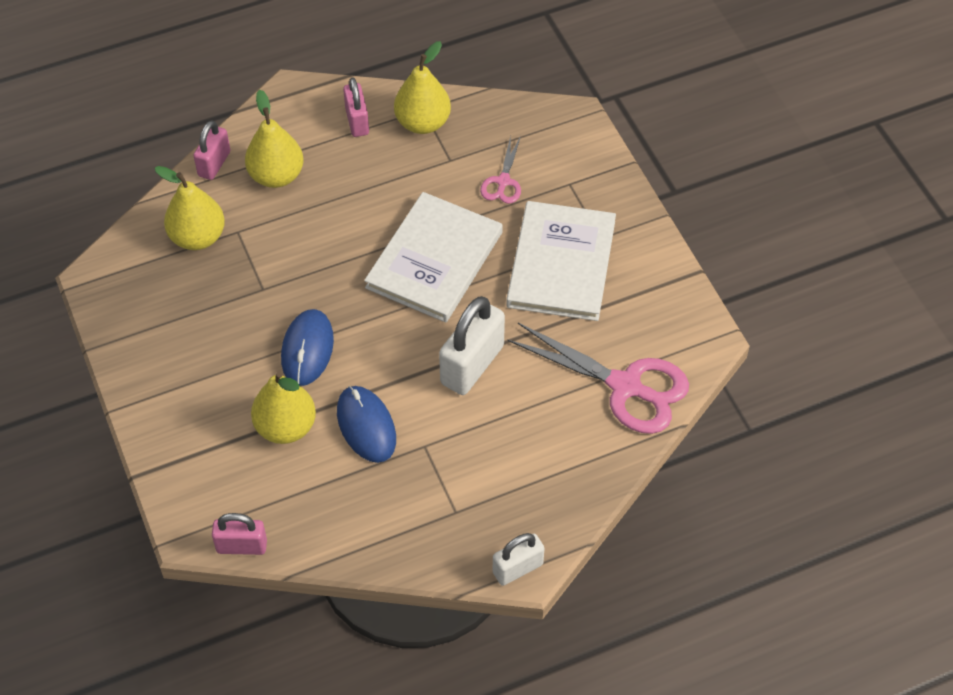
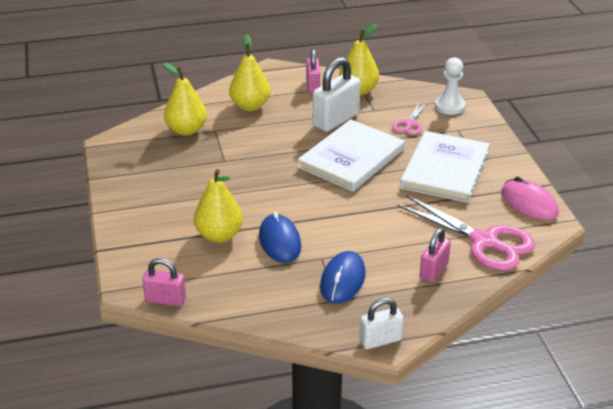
camera: 10 degrees right, 20 degrees down
(214, 164) = (209, 96): pink padlock -> pink padlock (433, 271)
(307, 349) = (247, 195): blue mouse -> blue mouse (343, 280)
(472, 365) = (368, 216): white padlock -> white padlock (336, 120)
(553, 138) = (450, 106): none -> white pawn
(676, 310) = (529, 203): none -> pink mouse

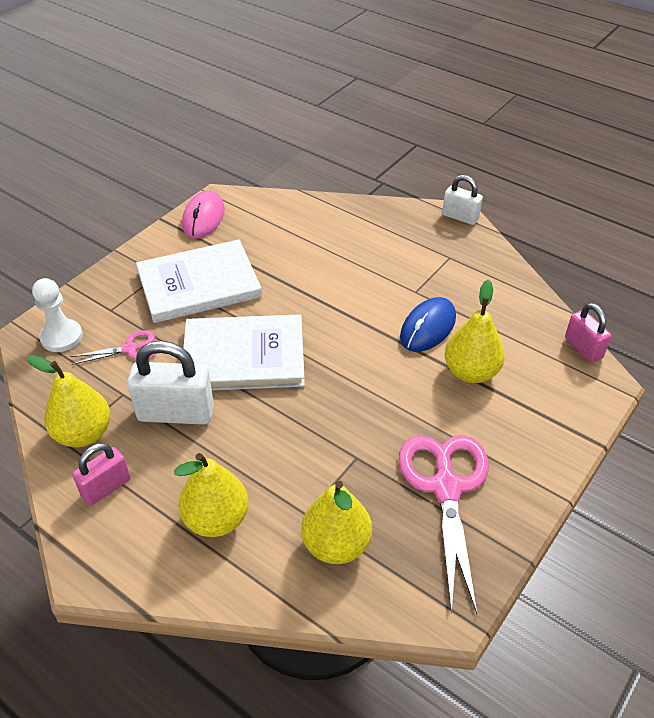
camera: 130 degrees left, 10 degrees up
(343, 280) = (426, 265): blue mouse -> none
(433, 271) = (354, 227): pink padlock -> none
(484, 241) = (286, 219): pink scissors -> pink scissors (446, 487)

